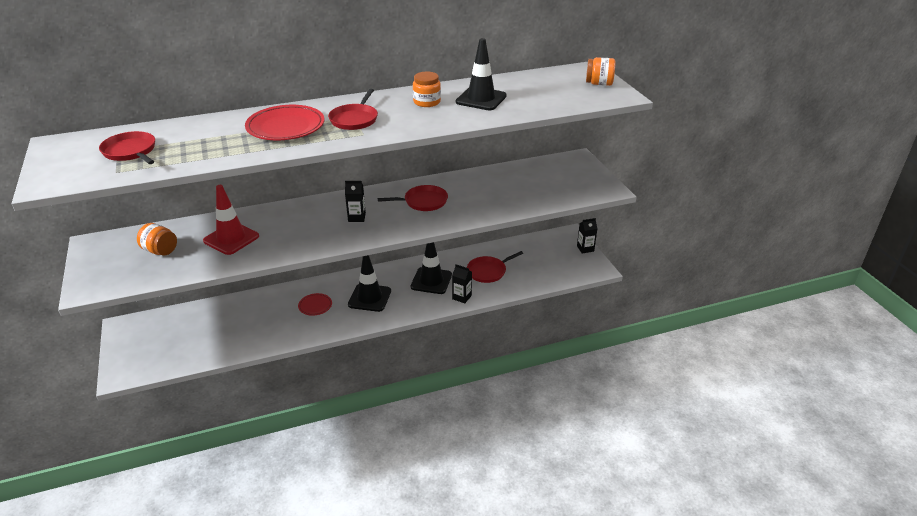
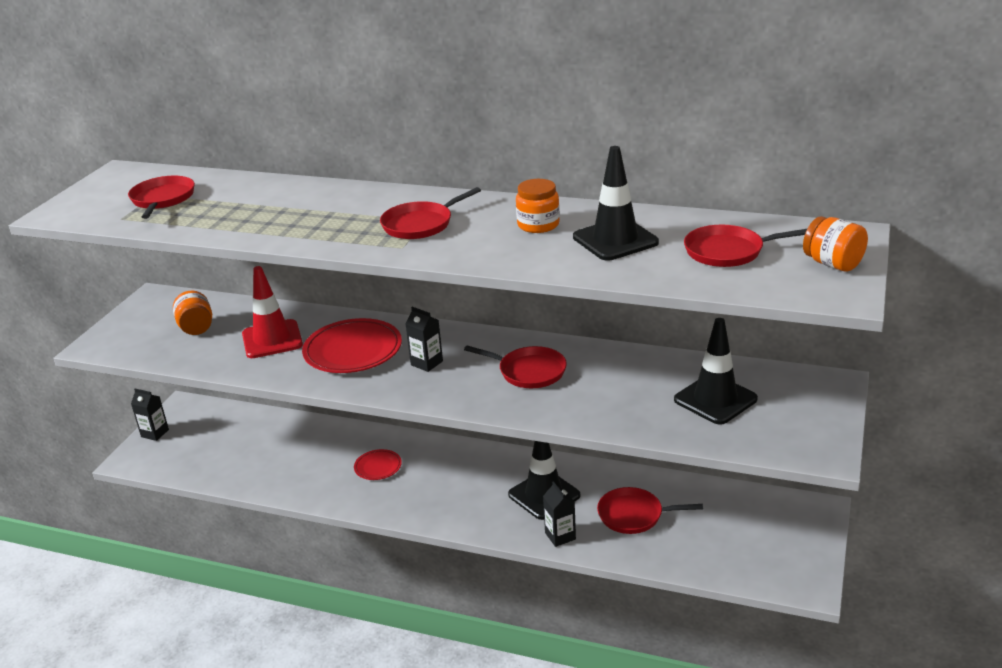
camera: 40 degrees right, 5 degrees down
(285, 127) = (335, 213): red plate -> red plate (353, 351)
(369, 298) = (447, 484): black traffic cone -> black traffic cone (715, 399)
(545, 90) = (728, 251): none -> red pan
(585, 248) = (821, 543): black carton -> black carton (155, 433)

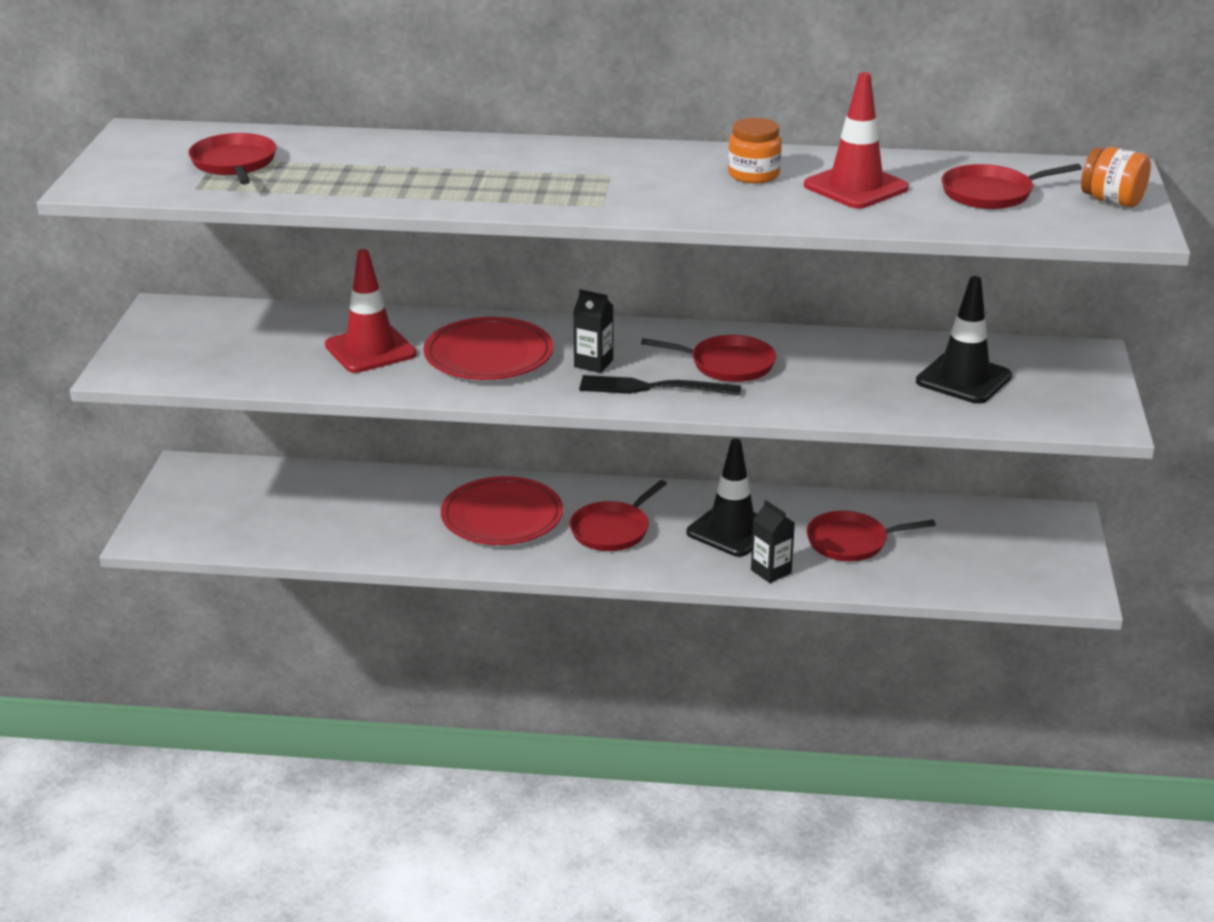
camera: 15 degrees left, 0 degrees up
(155, 433) = (164, 503): black carton -> none
(196, 328) = (254, 343): orange jar -> none
(378, 467) = (502, 518): red plate -> red plate, size x1.93
(420, 224) = (607, 179): red pan -> red pan (612, 530)
(461, 388) = (652, 388): none -> black fork
(615, 240) = (855, 187): black traffic cone -> red traffic cone

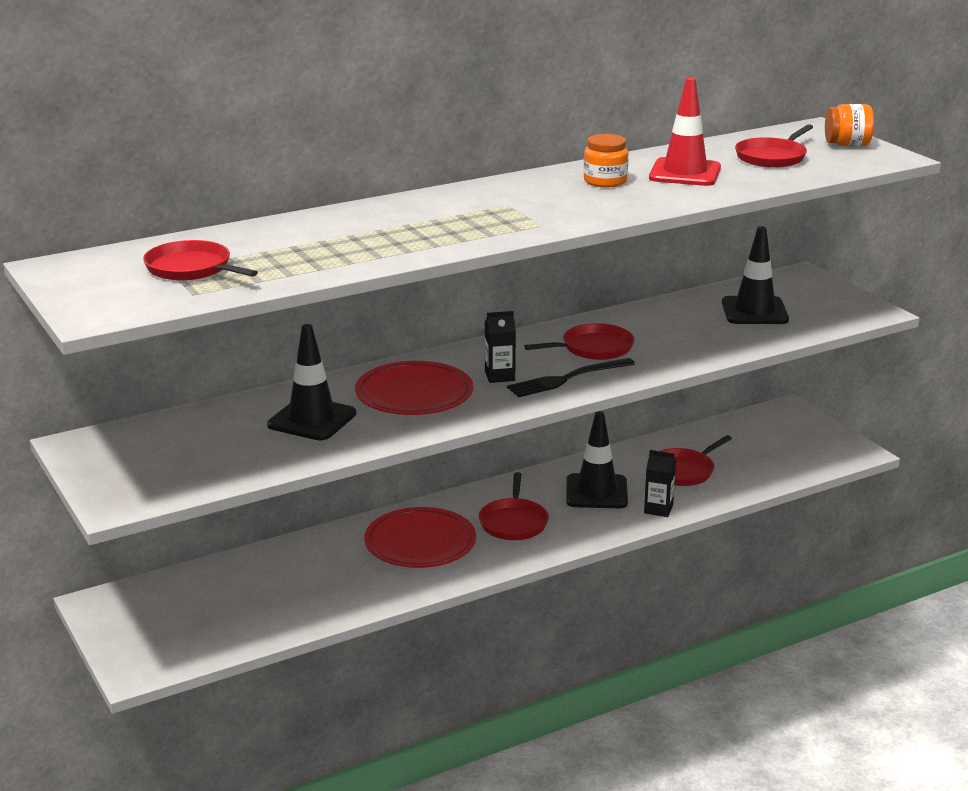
camera: 35 degrees left, 5 degrees down
(370, 350) = (312, 419): red traffic cone -> black traffic cone

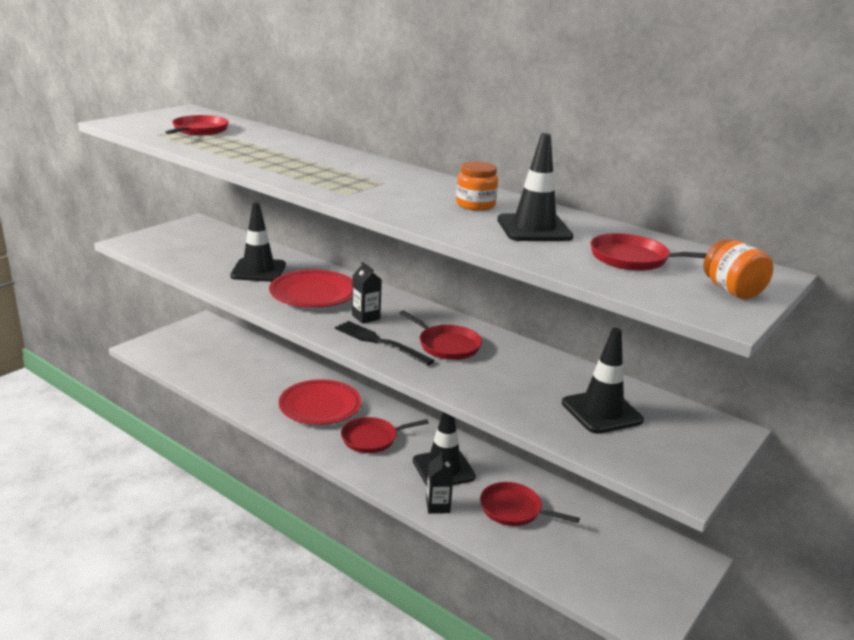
camera: 65 degrees right, 0 degrees up
(685, 173) = (534, 229): red traffic cone -> black traffic cone

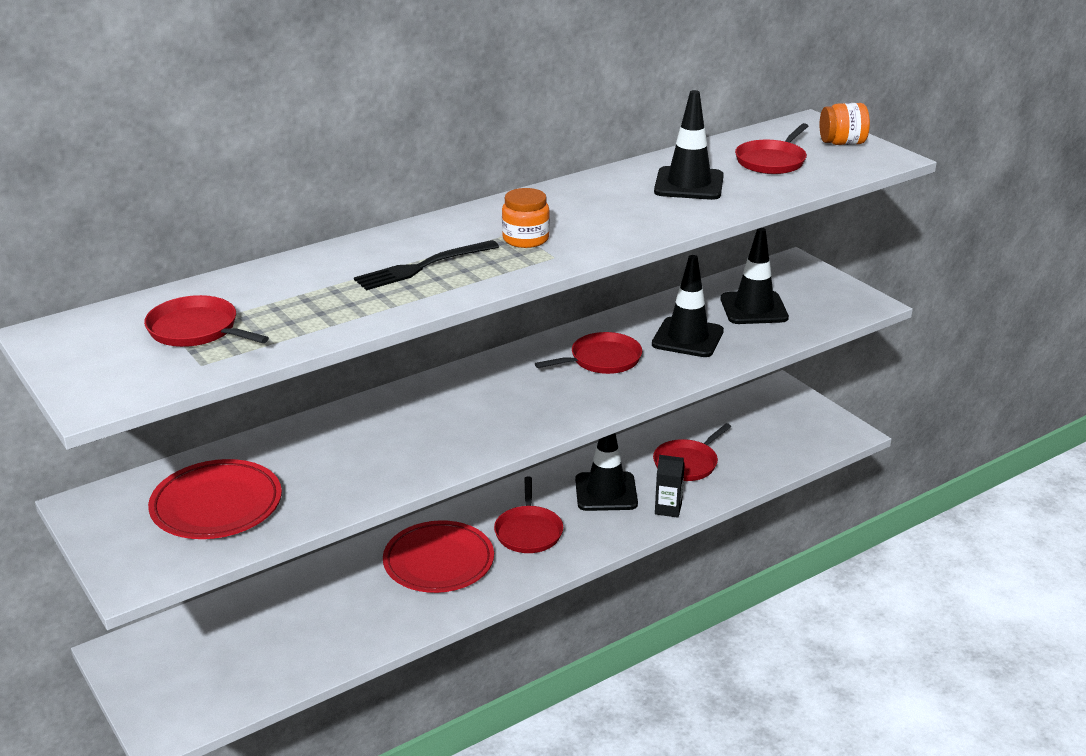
camera: 70 degrees left, 5 degrees up
(258, 270) = (328, 461): black traffic cone -> black traffic cone (687, 338)
(313, 294) = (429, 426): red plate -> red plate (216, 506)
(366, 317) = (512, 398): black carton -> none
(380, 342) = (580, 398): black fork -> black fork (422, 267)
(475, 205) = (611, 198): orange jar -> orange jar (525, 239)

